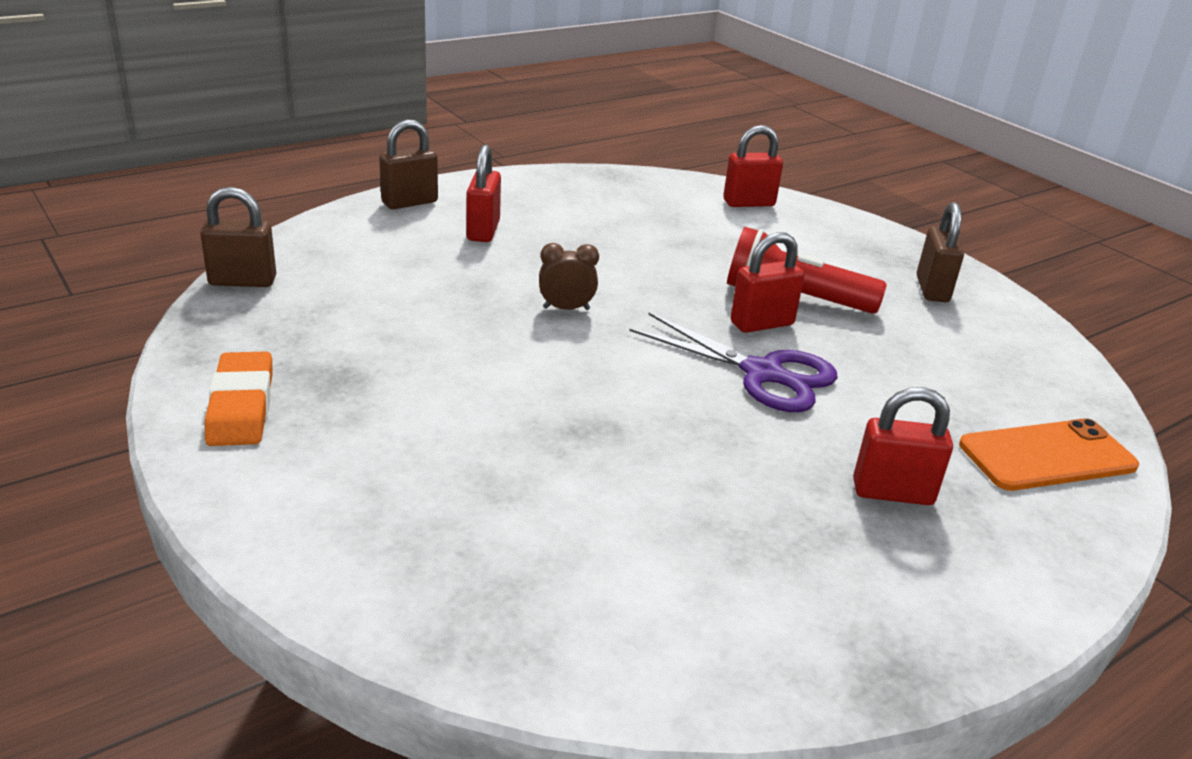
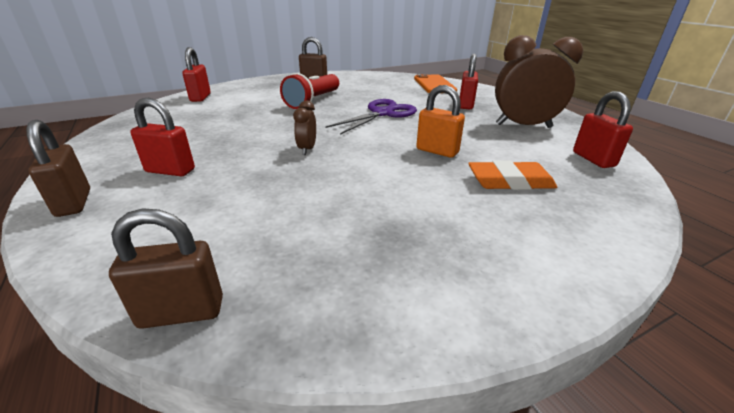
camera: 80 degrees left, 0 degrees up
(241, 406) = (443, 288): orange eraser -> orange eraser (510, 181)
(242, 281) = (182, 312): brown padlock -> brown padlock turned 75 degrees clockwise
(591, 427) = (437, 151): none -> orange padlock
(761, 323) = (336, 109): red padlock -> red padlock (593, 159)
(778, 567) = (523, 126): none -> brown clock

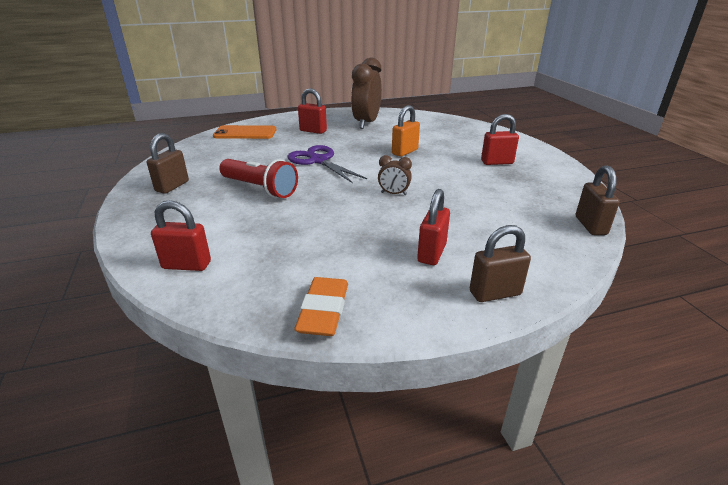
camera: 80 degrees left, 0 degrees up
(510, 181) = (449, 141): orange eraser -> orange eraser (323, 311)
(593, 159) = (422, 119): red padlock -> red padlock (497, 162)

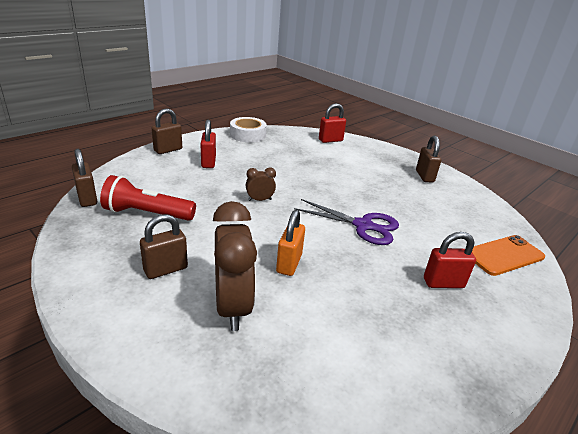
camera: 150 degrees right, 0 degrees up
(260, 188) = (365, 185): red flashlight -> red flashlight (147, 214)
(323, 311) = (248, 135): orange eraser -> white tape
(366, 123) = (404, 333): brown clock -> brown clock (233, 306)
(497, 162) = (166, 269): red padlock -> brown padlock

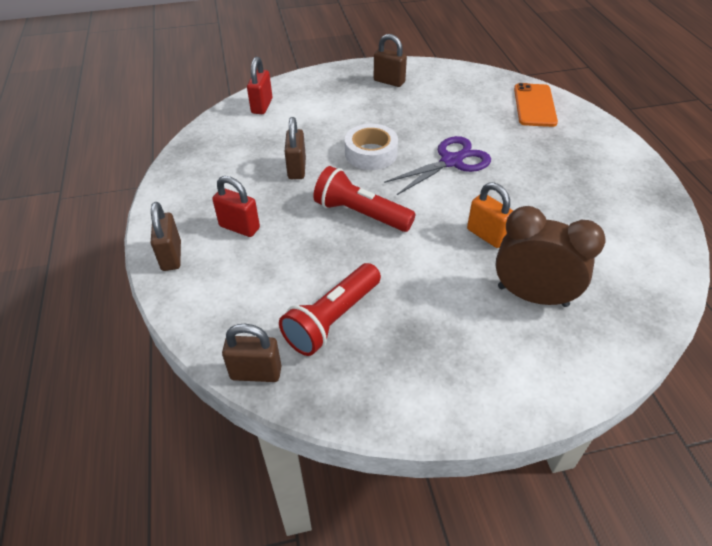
camera: 55 degrees left, 15 degrees up
(166, 269) = (453, 330): brown padlock -> brown padlock (297, 169)
(248, 135) = (188, 166): white tape -> white tape (371, 153)
(259, 200) = (360, 214): brown clock -> red flashlight
(443, 283) = (554, 155): red padlock -> none

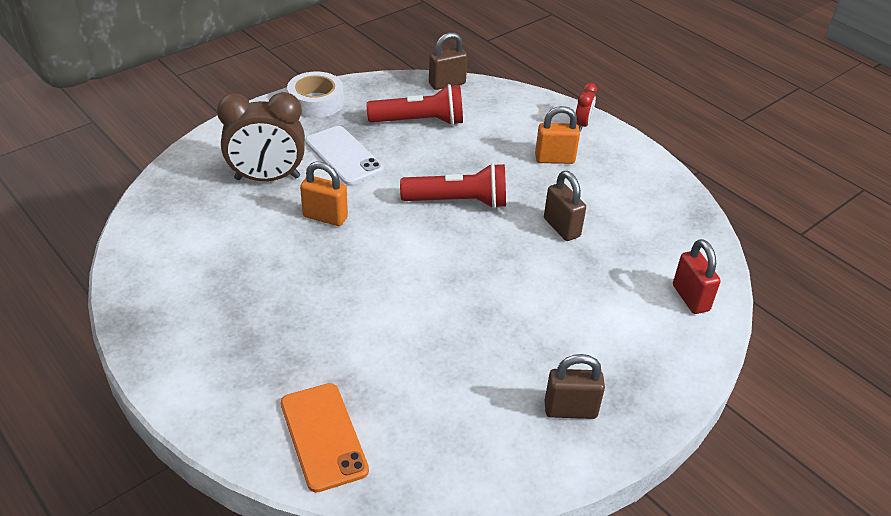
camera: 150 degrees right, 5 degrees down
(171, 256) = (582, 125): brown padlock -> red clock
(239, 227) = (554, 159): red padlock -> orange padlock
(332, 319) = (420, 121): red flashlight -> red flashlight turned 75 degrees clockwise
(371, 153) = (500, 272): white tape -> white tape (316, 102)
(441, 299) = (344, 155): none -> white phone
(451, 161) = (400, 291): purple scissors -> none

